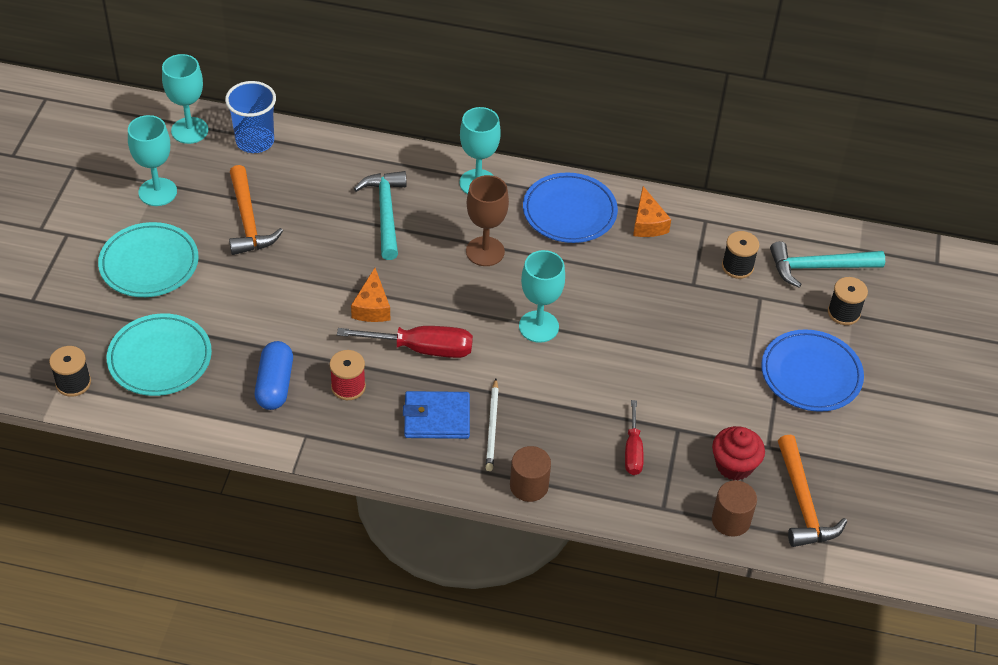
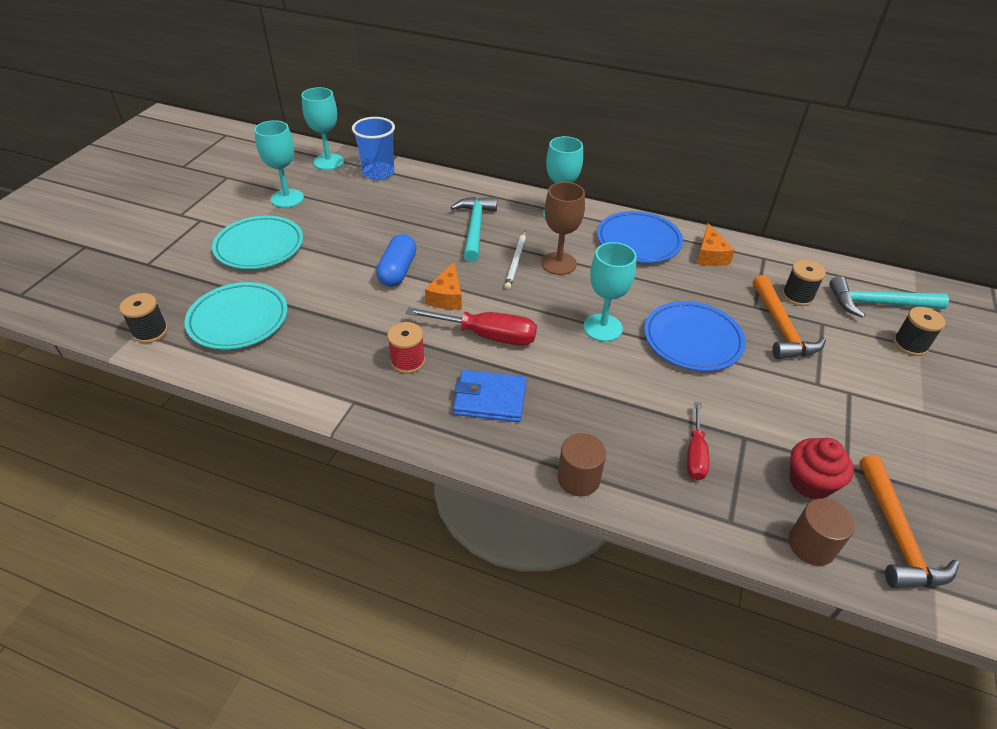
camera: 10 degrees right, 5 degrees down
(248, 220) = (355, 223): orange hammer -> orange hammer (781, 327)
(275, 384) = (337, 352): blue capsule -> blue capsule (397, 271)
(492, 427) = (546, 414): white pencil -> white pencil (516, 261)
(811, 374) = (885, 398): blue plate -> blue plate (692, 340)

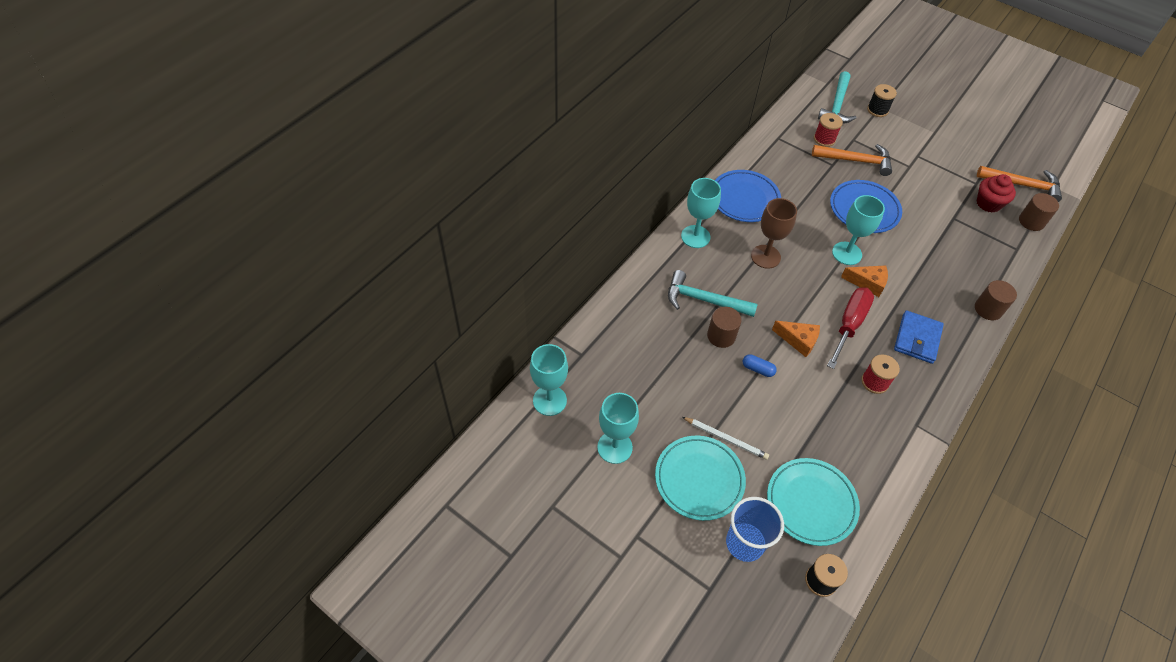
camera: 75 degrees left, 10 degrees up
(378, 172) = (586, 358): blue cup -> blue cup (745, 543)
(397, 271) = (757, 369): blue capsule -> blue capsule, size x0.57
(432, 243) = (721, 336): none -> brown cylinder
(516, 261) = (758, 283): white pencil -> white pencil (726, 439)
(695, 454) = (967, 246): red screwdriver -> none
(710, 255) = (770, 165): orange cheese -> orange cheese (867, 283)
(797, 296) = (824, 139): black spool -> red spool

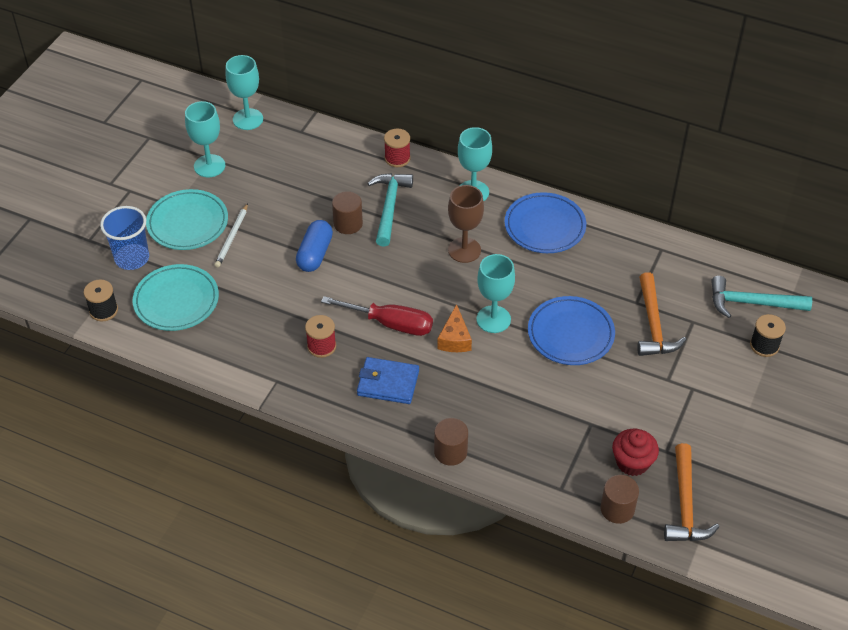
camera: 80 degrees right, 5 degrees down
(757, 369) = (315, 254): blue capsule -> blue capsule, size x1.76
(798, 340) = (358, 283): orange cheese -> none
(824, 139) = (679, 292): red spool -> red spool (397, 158)

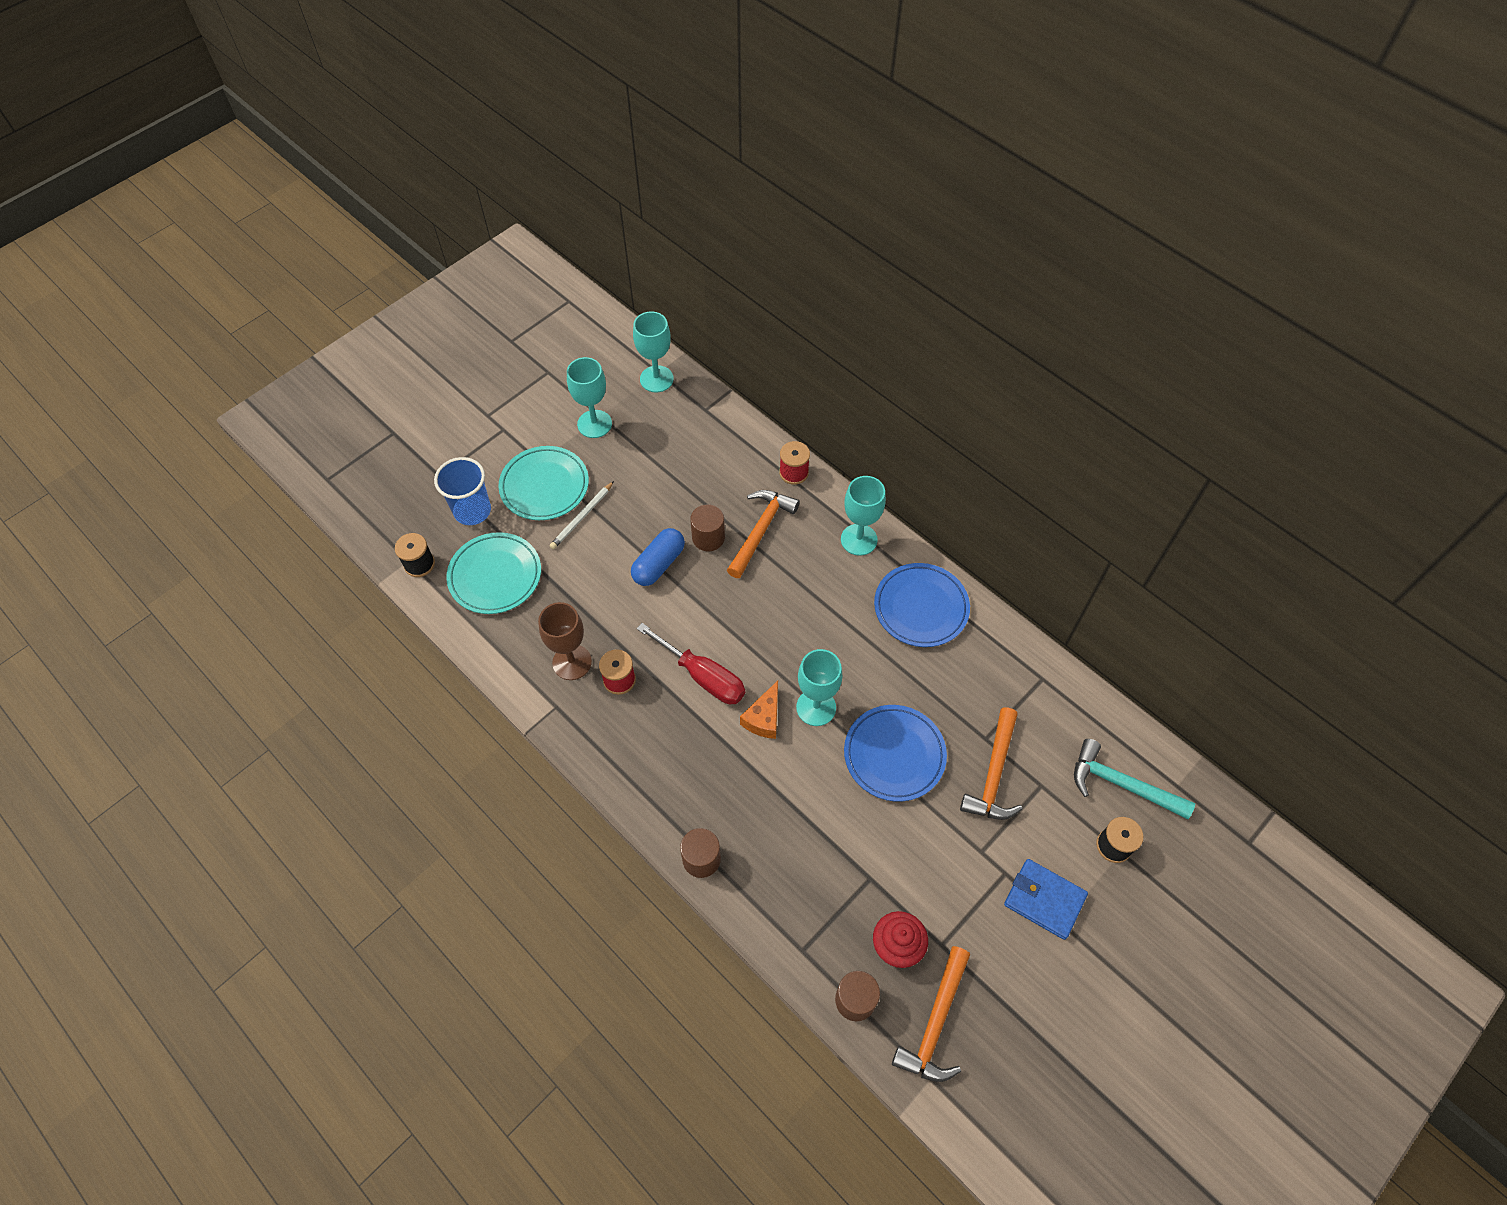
camera: 20 degrees right, 10 degrees up
(388, 383) = (670, 749): blue wallet -> blue wallet (1044, 900)
(389, 207) = (760, 531): turquoise hammer -> orange hammer
(464, 250) = (819, 609): brown goblet -> brown goblet (572, 662)

